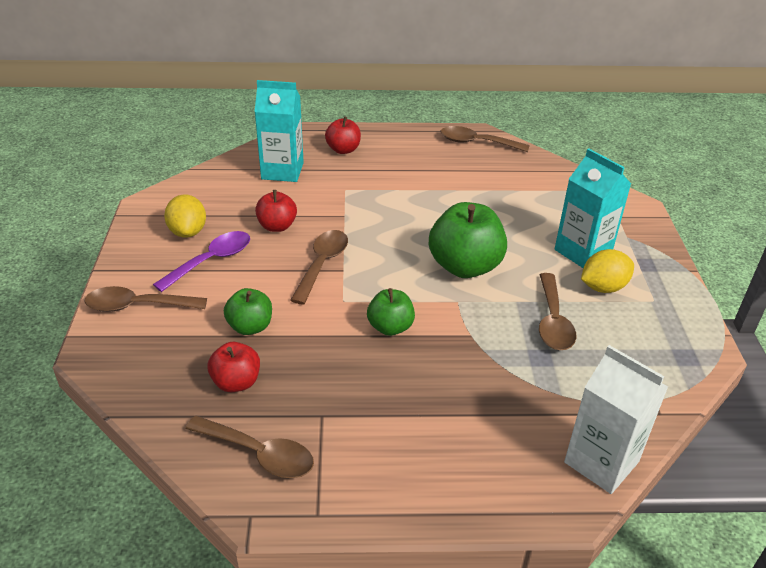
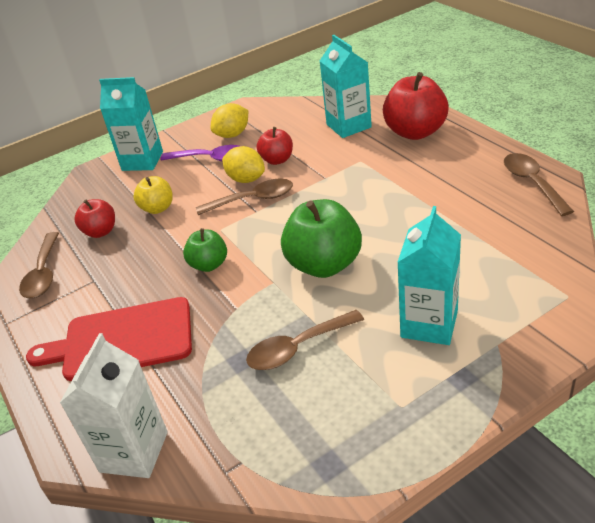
camera: 65 degrees right, 0 degrees up
(137, 306) = (142, 161): brown spoon -> turquoise carton
(250, 327) = (157, 208): green apple -> yellow apple
(343, 150) = (415, 132): red apple -> red apple, size x1.77
(444, 423) = (122, 340): none -> red cutting board
(603, 287) = (384, 361): yellow lemon -> yellow lemon (246, 179)

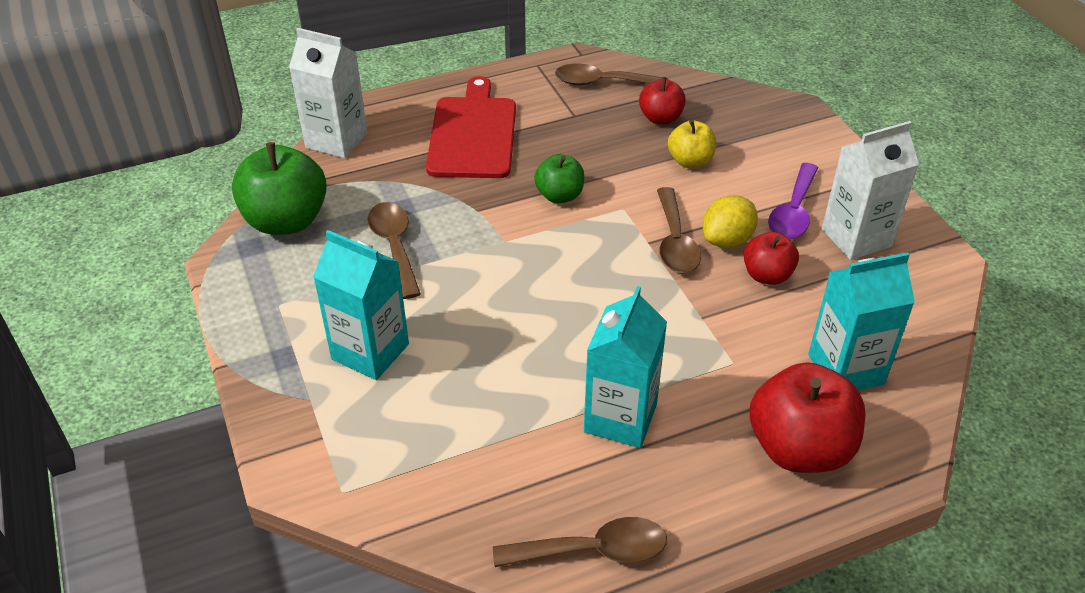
camera: 95 degrees right, 5 degrees up
(142, 161) = (809, 151): turquoise carton -> turquoise carton (620, 418)
(232, 135) = (856, 238): yellow lemon -> white carton
(324, 264) = (513, 286): green apple -> green apple (286, 221)

